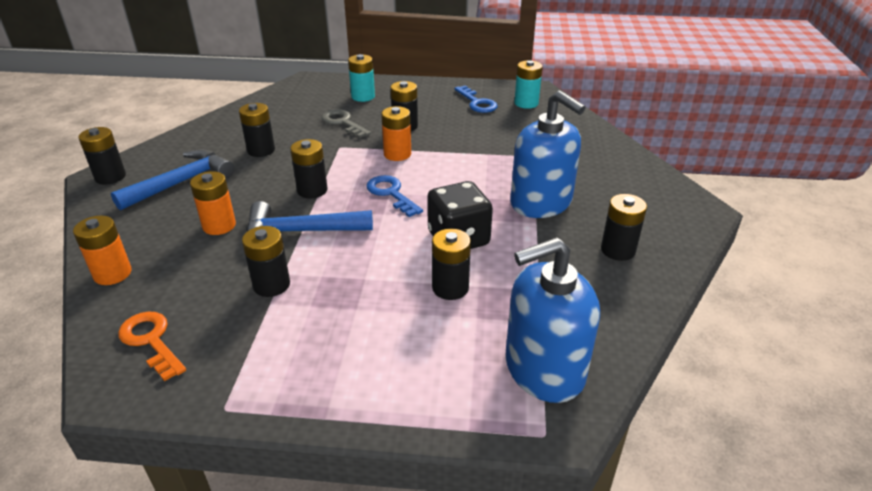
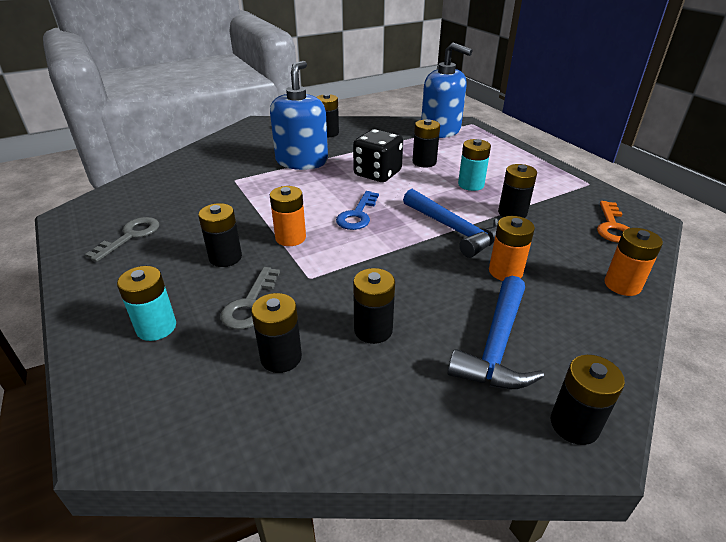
camera: 125 degrees left, 0 degrees up
(181, 182) = (496, 345): blue hammer -> blue hammer turned 75 degrees counterclockwise
(312, 190) = (400, 253): black battery -> black battery (281, 357)
(477, 103) = (130, 236): blue key -> grey key
(526, 103) = (117, 209): turquoise battery -> turquoise battery (471, 184)

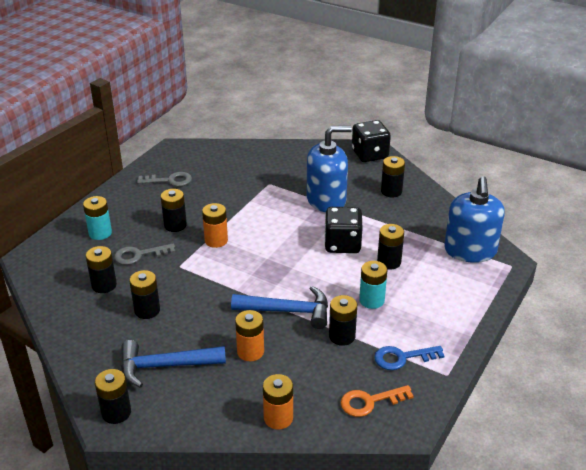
camera: 60 degrees right, 0 degrees up
(263, 125) = (370, 154): none -> black dice
(357, 215) = (269, 258): blue key -> blue key (402, 358)
(454, 230) = (288, 311): blue hammer -> blue hammer turned 105 degrees counterclockwise

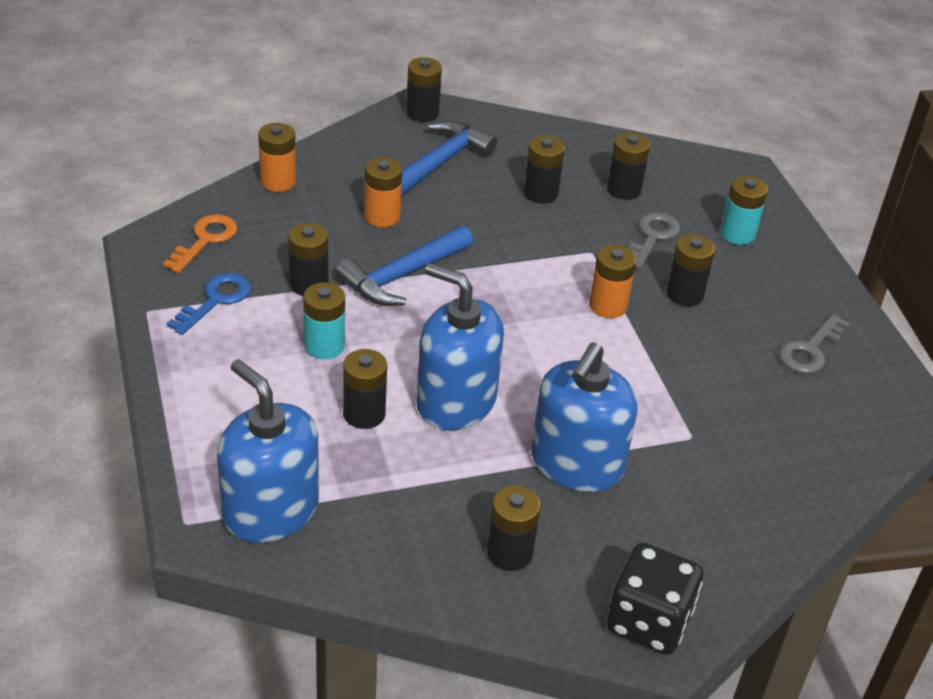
camera: 130 degrees right, 5 degrees up
(342, 244) = (456, 402): black dice -> blue soap dispenser

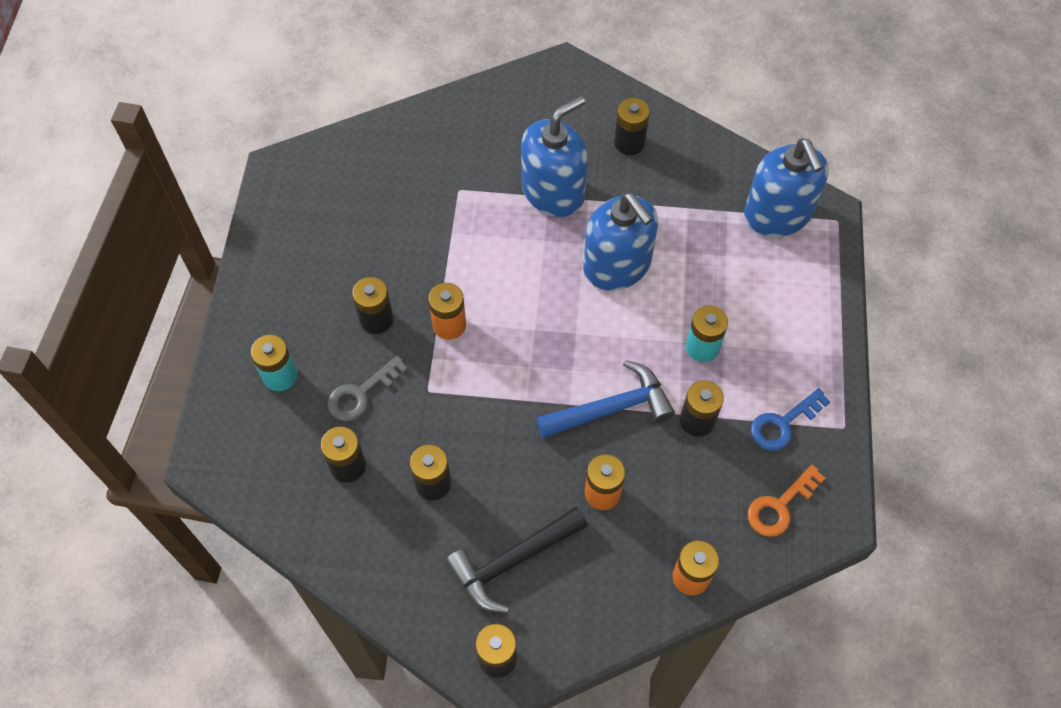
camera: 155 degrees left, 20 degrees up
(364, 414) = (690, 273): black battery -> none
(441, 162) = (512, 561): blue hammer -> black hammer
(648, 621) = (565, 80): black dice -> none
(810, 350) = (314, 237): grey key -> none

